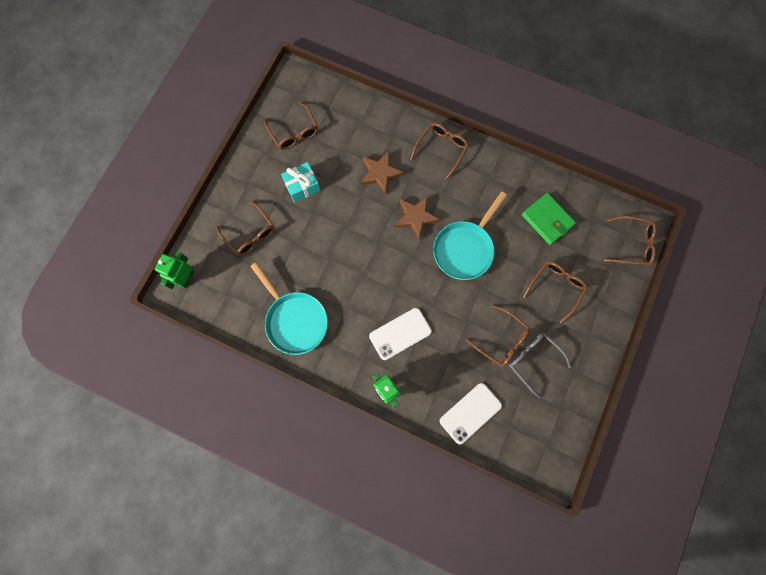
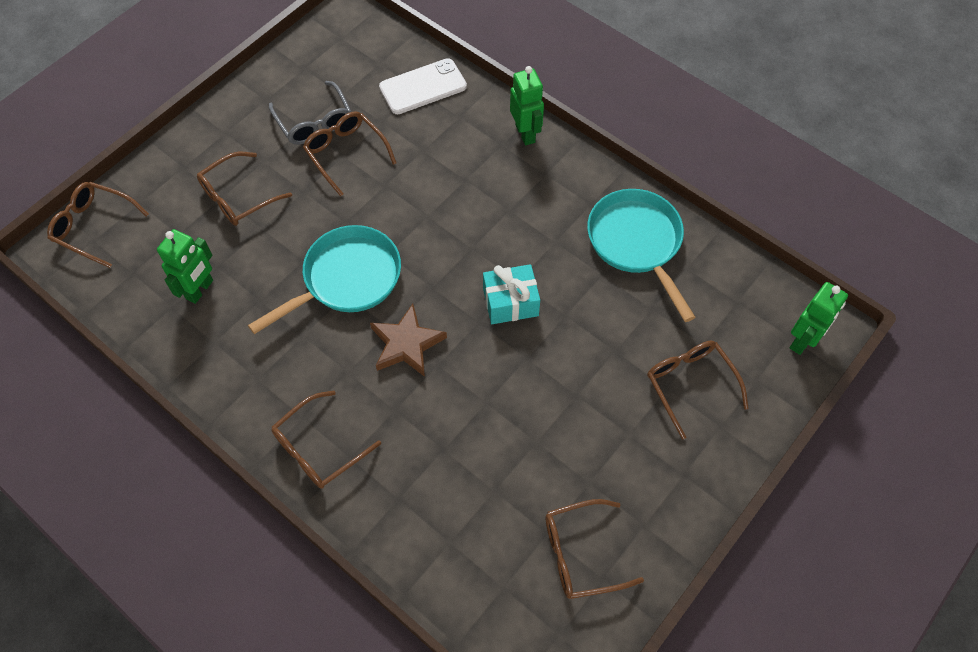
camera: 165 degrees left, 15 degrees down
(294, 132) = (581, 554): brown glasses -> brown glasses turned 90 degrees counterclockwise
(302, 186) = (585, 444): turquoise gift -> turquoise gift (510, 302)
(380, 173) = (442, 432): brown star -> none
(400, 334) = (485, 192): white phone -> none
(547, 220) = (200, 290): green wallet -> green robot

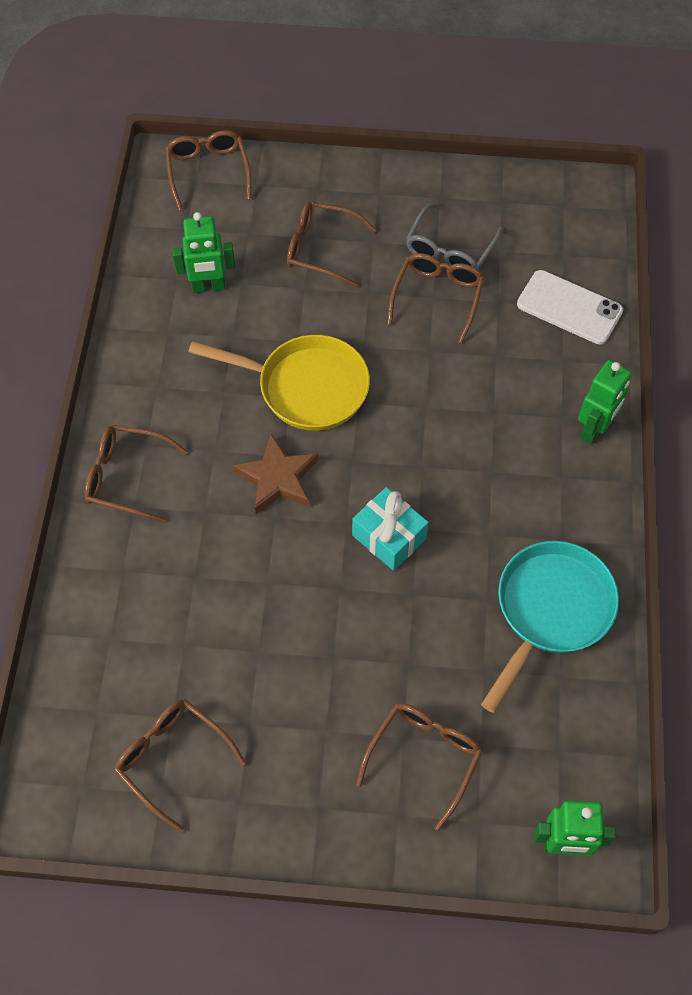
camera: 55 degrees right, 0 degrees up
(347, 279) = (306, 387): turquoise pan -> yellow pan

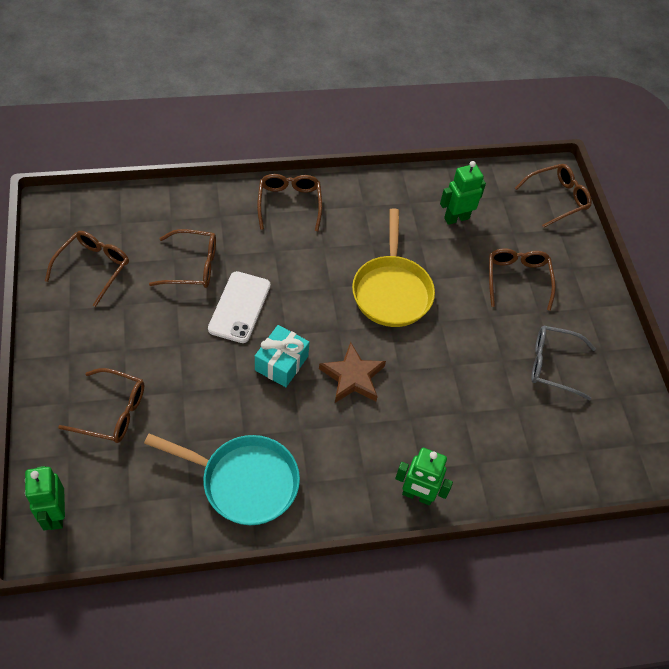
camera: 70 degrees right, 5 degrees down
(208, 287) = (456, 218): green robot -> green robot turned 90 degrees clockwise
(277, 478) = (311, 287): brown star -> brown star (352, 377)
(437, 298) = (503, 363): brown glasses -> brown glasses (192, 266)
(569, 307) = (531, 462): white phone -> white phone (239, 307)

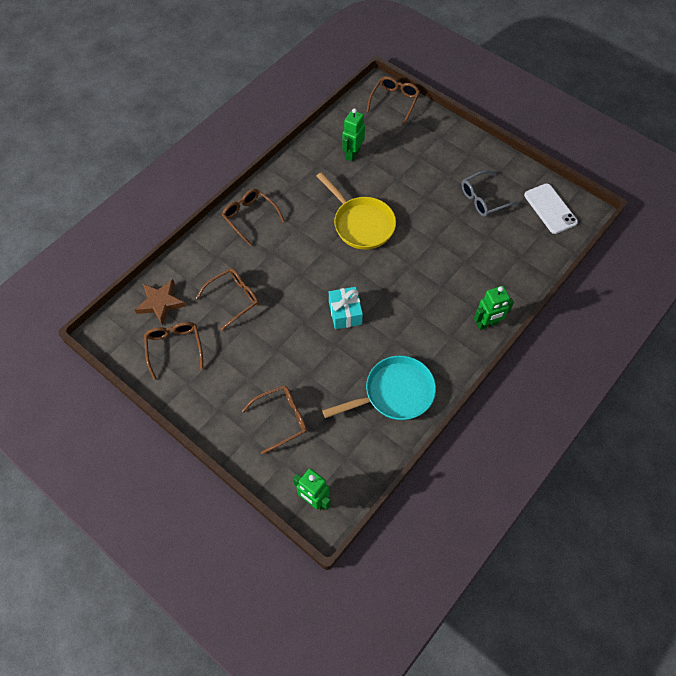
camera: 35 degrees left, 5 degrees up
(239, 307) = (287, 301): white phone -> white phone (550, 209)
(352, 377) = (391, 289): brown star -> brown star (161, 303)
(517, 279) = (420, 165): brown glasses -> none

